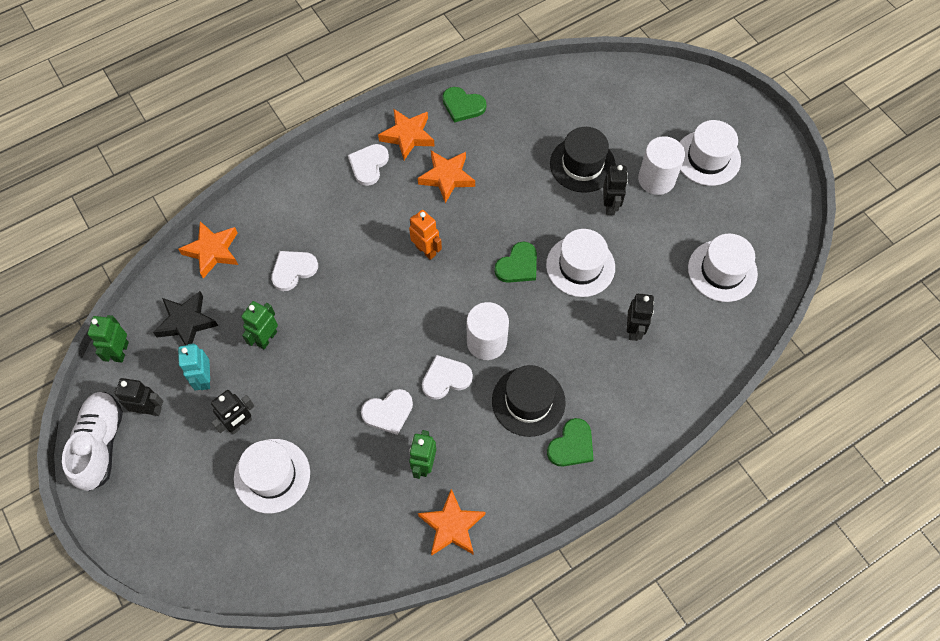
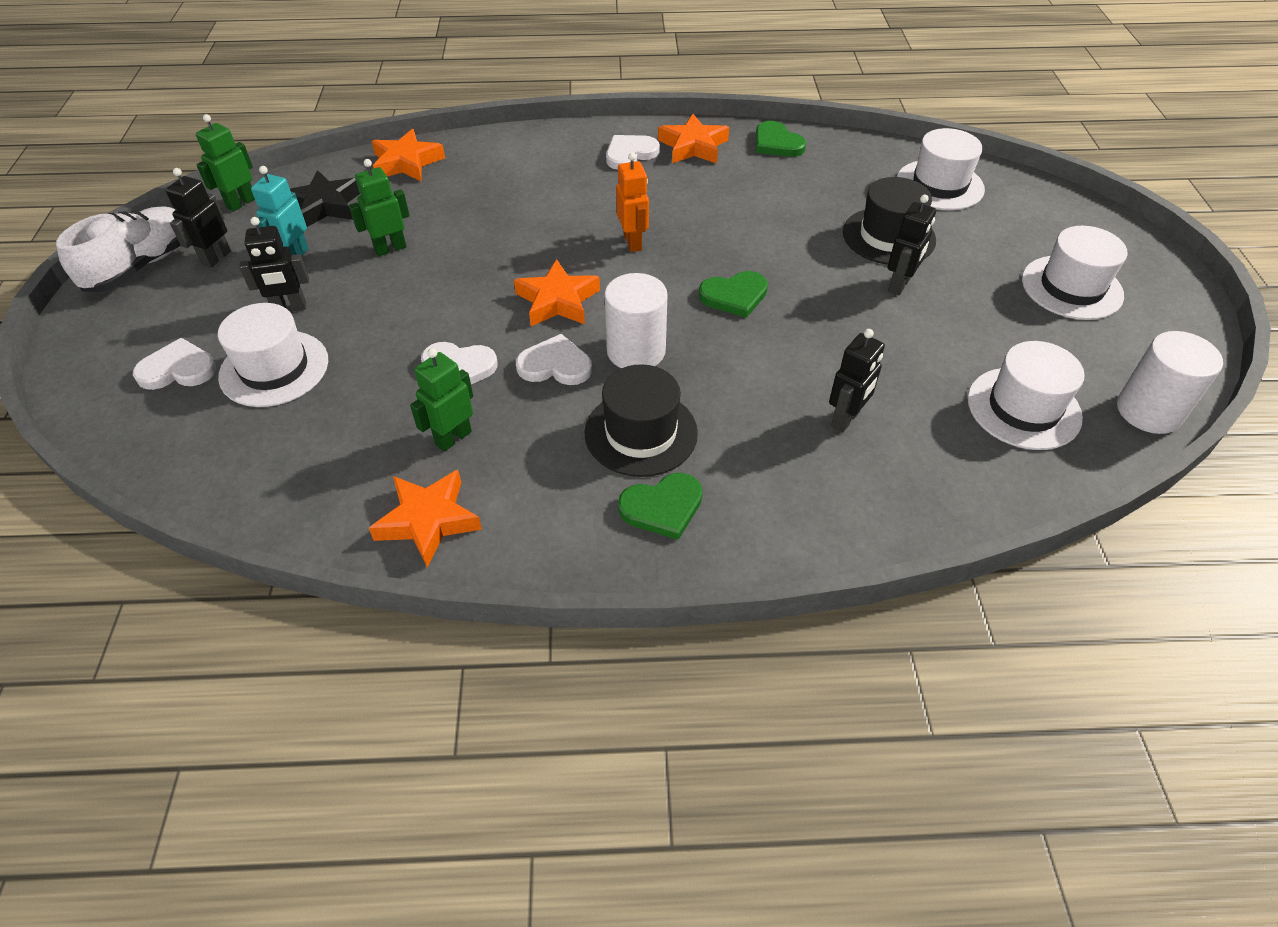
camera: 30 degrees right, 15 degrees down
(149, 409) = (216, 258): black robot -> black robot turned 105 degrees counterclockwise
(293, 270) = (472, 205): white heart -> white heart (178, 369)
(447, 177) = (710, 192): orange star -> orange star (558, 301)
(580, 266) = (816, 326): white hat -> white hat (939, 185)
(656, 179) = (982, 283): white cylinder -> white cylinder (1148, 411)

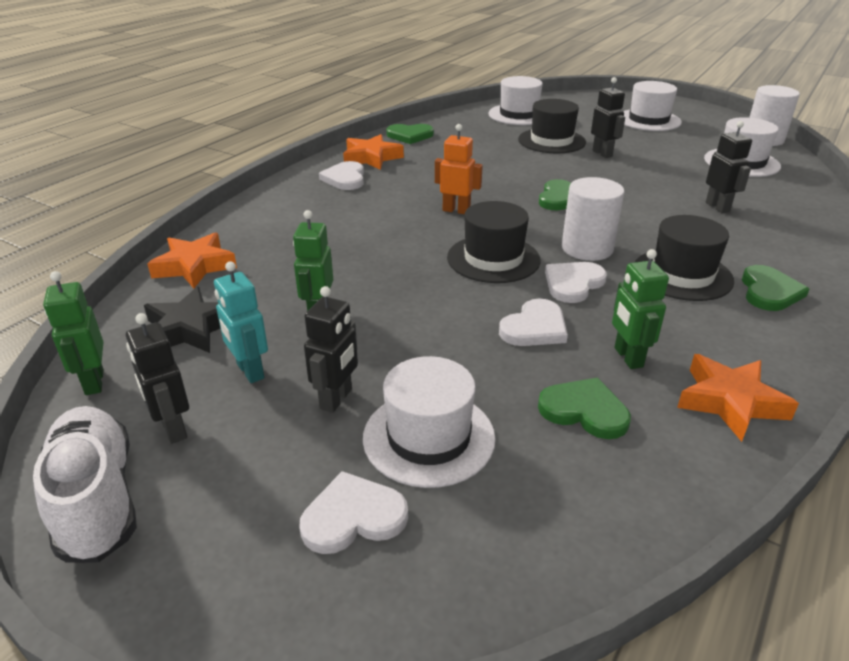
camera: 55 degrees left, 15 degrees down
(178, 369) = (353, 517): white heart -> white heart turned 45 degrees clockwise
(357, 436) = (584, 411): none -> green heart
(558, 301) = (493, 259): orange star -> black hat

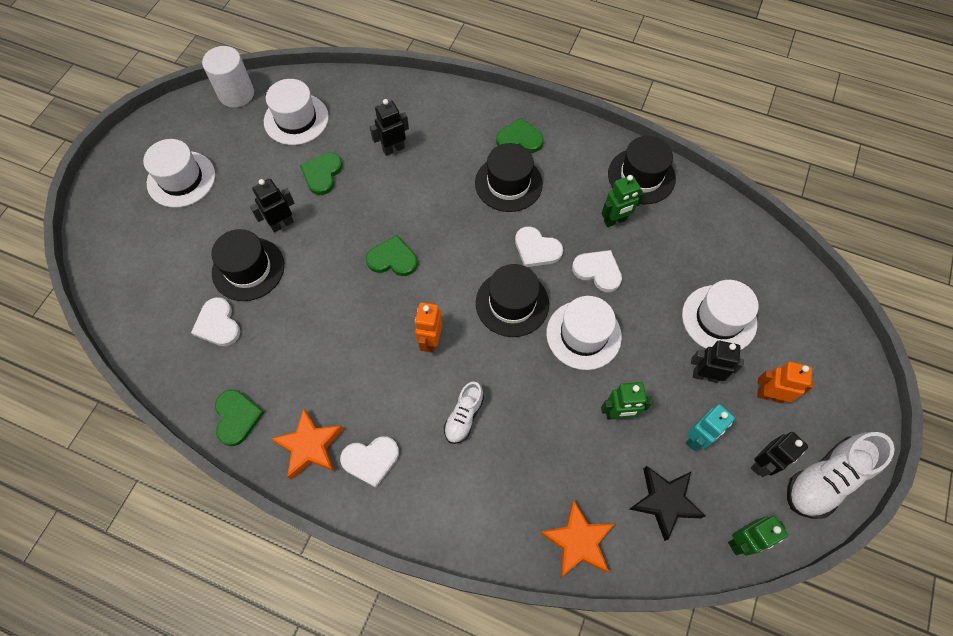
camera: 100 degrees left, 30 degrees up
(270, 467) = (769, 395): none -> orange robot
(353, 517) = (785, 344): white heart -> white heart (218, 324)
(364, 220) = (464, 417): none -> white shoe
(519, 115) = (161, 305): white hat -> white hat (583, 335)
(584, 411) = (671, 244): green heart -> green heart (322, 174)
(587, 248) = (481, 240): white cylinder -> none
(730, 402) = (641, 176): orange star -> black hat

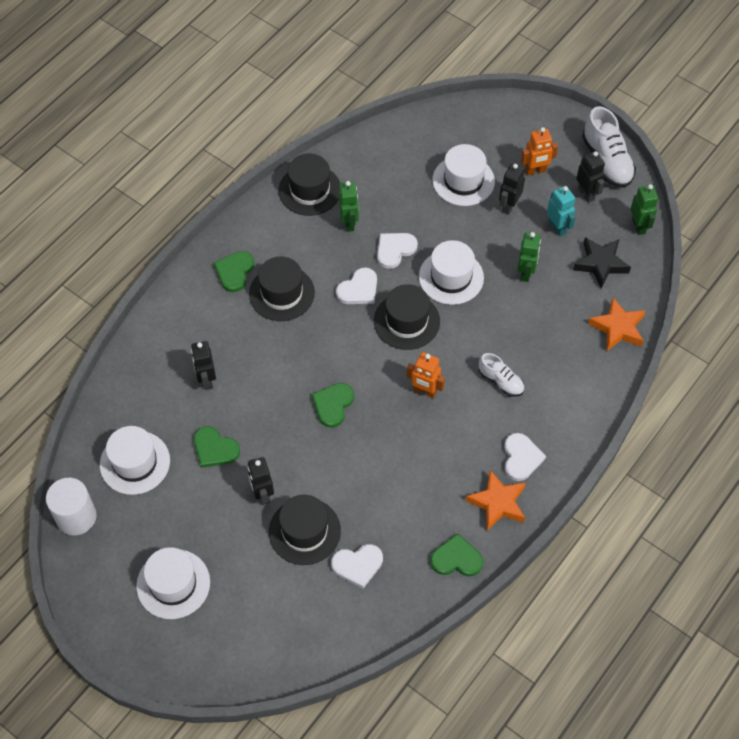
camera: 75 degrees left, 5 degrees down
(769, 395) = (535, 171): orange robot -> orange robot turned 135 degrees counterclockwise

